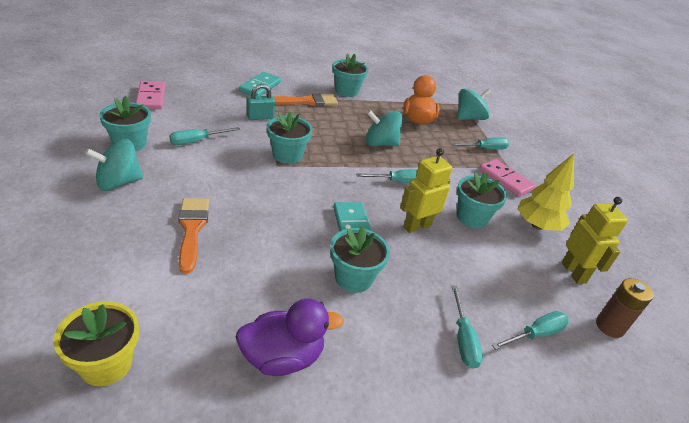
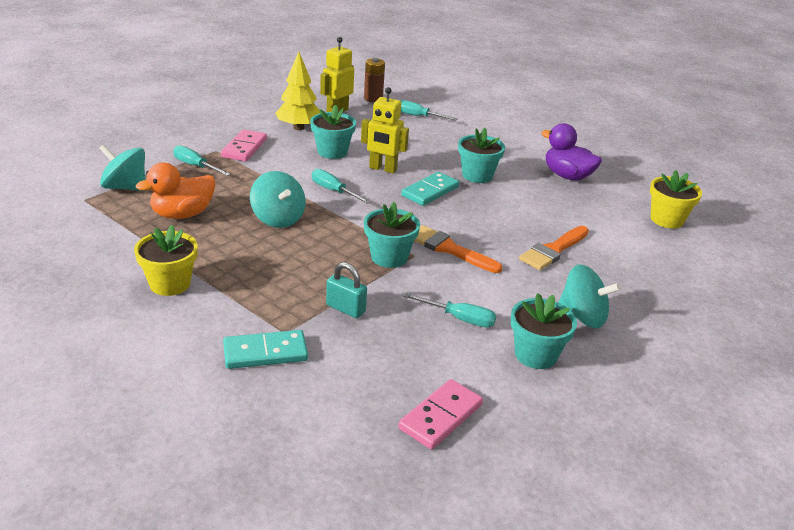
camera: 125 degrees left, 5 degrees down
(307, 101) = (251, 298): orange brush -> orange brush (449, 249)
(346, 91) = (170, 284): turquoise flower pot -> yellow flower pot
(463, 339) = (460, 134): turquoise screwdriver -> none

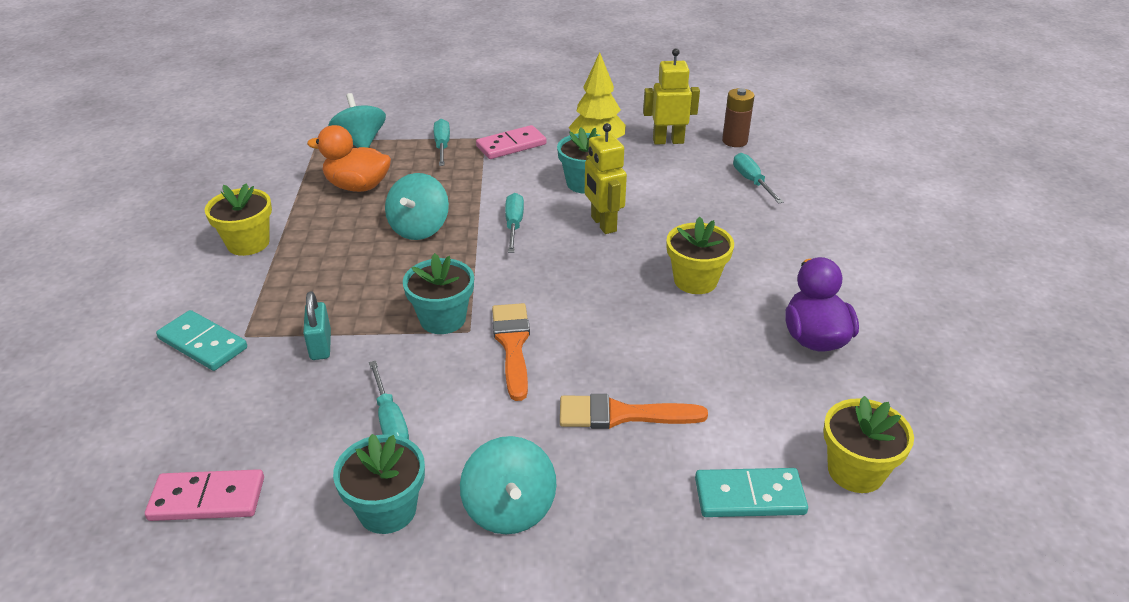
camera: 50 degrees right, 5 degrees up
(430, 191) = (608, 272): turquoise domino -> turquoise domino (749, 496)
(477, 175) = (695, 280): turquoise flower pot -> yellow flower pot

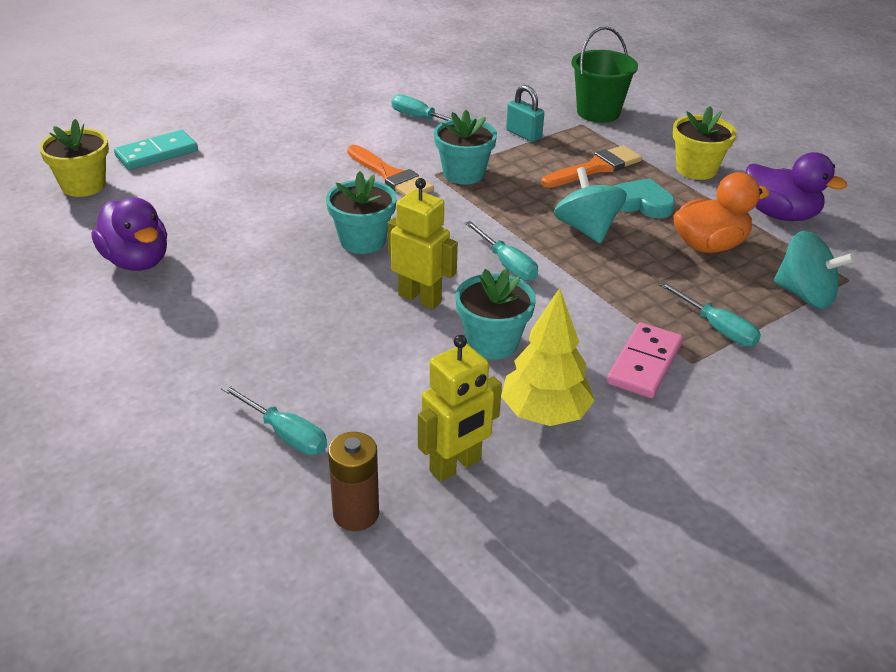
camera: 145 degrees right, 0 degrees up
(203, 343) = (598, 112): turquoise domino -> green bucket
(207, 499) = (470, 69): pink domino -> none
(269, 187) = (780, 214): none -> purple duck
(345, 232) = (641, 203): none -> turquoise heart
(387, 510) = (371, 91): turquoise flower pot -> turquoise flower pot (362, 241)
(510, 509) = (303, 109): turquoise spinning top -> none
(621, 414) = (271, 164): orange brush -> orange brush (595, 168)
(695, 280) = (278, 274): yellow flower pot -> none

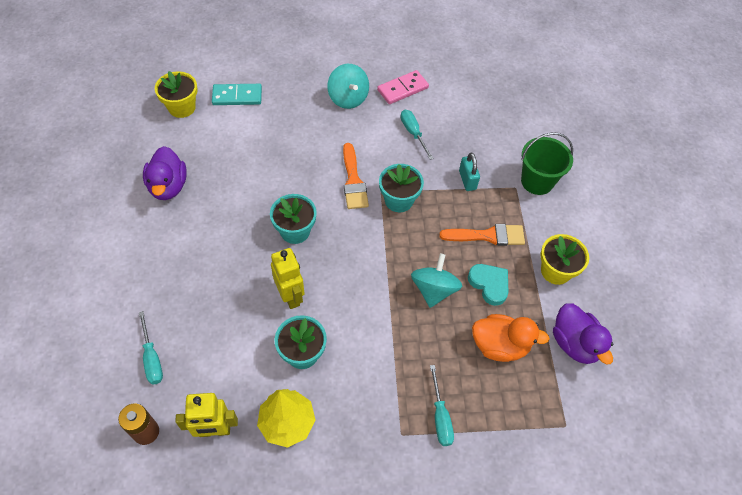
camera: 30 degrees right, 20 degrees up
(507, 264) = (361, 294): turquoise screwdriver -> none
(644, 363) = (372, 419): pink domino -> pink domino (402, 89)
(804, 295) = (522, 422): turquoise spinning top -> turquoise spinning top (348, 98)

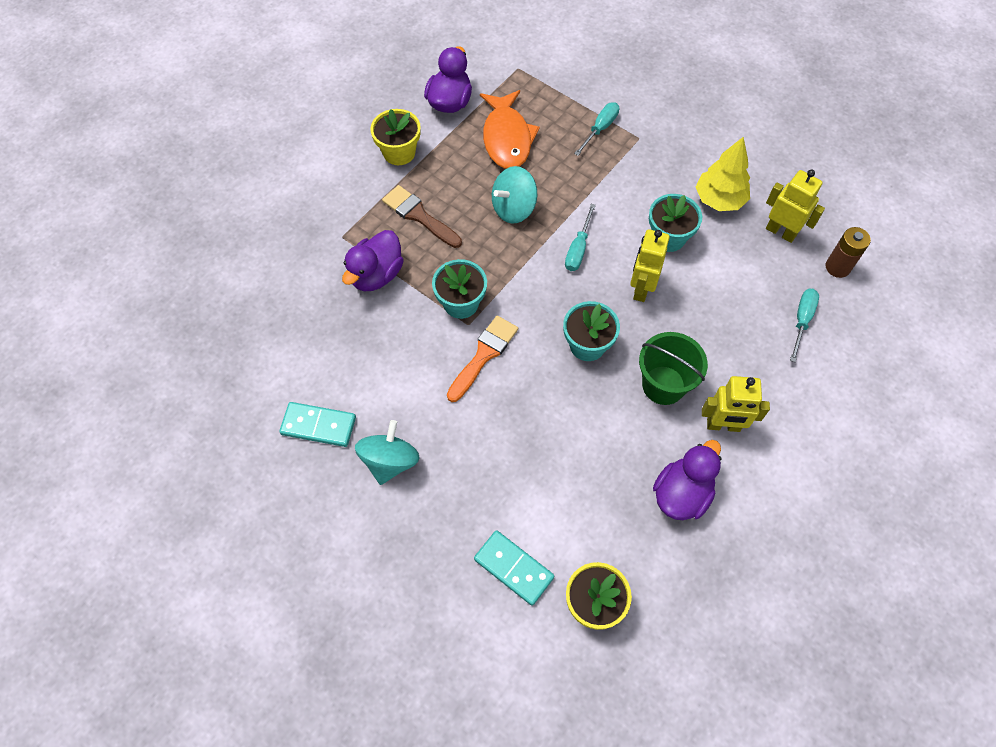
camera: 135 degrees left, 5 degrees up
(167, 242) = (723, 425): none -> yellow robot
(402, 89) = (318, 426): pink domino -> turquoise domino
(413, 133) = (369, 362): turquoise screwdriver -> turquoise screwdriver (578, 249)
(467, 180) = (376, 275): turquoise padlock -> purple duck
(487, 236) = (419, 216): orange brush -> brown brush
(489, 284) = (464, 180): turquoise heart -> none
(499, 346) = (507, 138): orange duck -> orange fish
(537, 181) = (316, 227): green bucket -> green bucket (663, 385)

